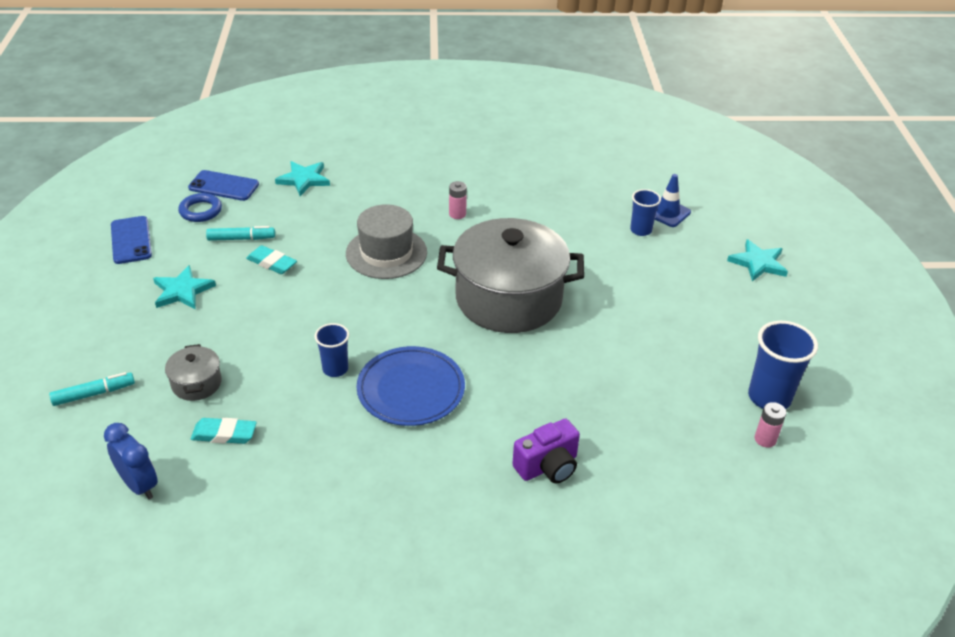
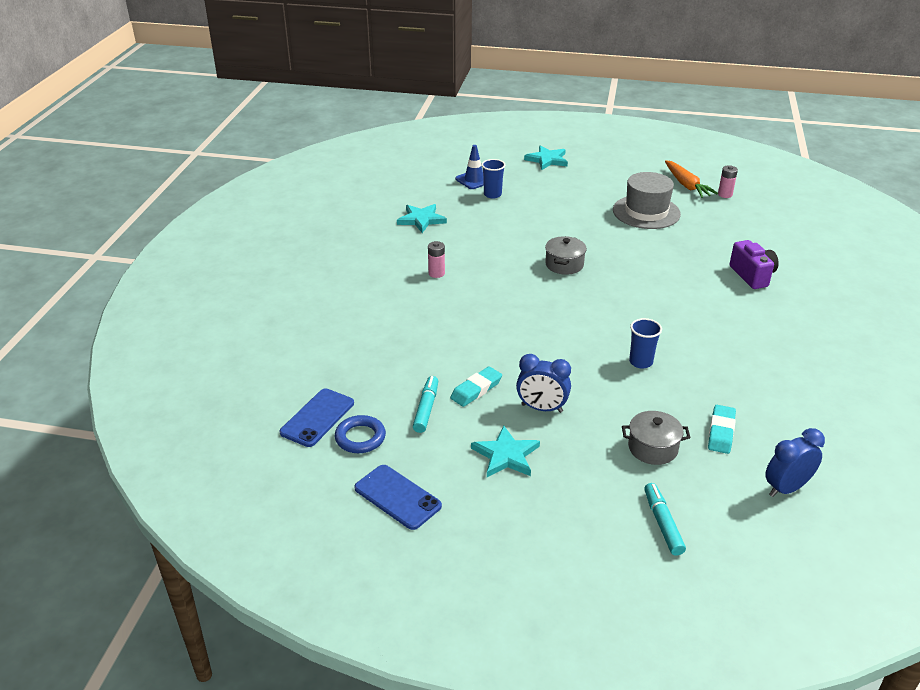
camera: 75 degrees left, 5 degrees down
(131, 240) = (397, 497): blue phone -> blue phone turned 45 degrees clockwise
(249, 306) = (542, 408): none -> blue clock
(304, 179) = (334, 358): turquoise star -> turquoise star (421, 220)
(386, 253) = (482, 318): grey hat -> grey hat (646, 212)
(411, 389) = (669, 325): blue plate -> none
(508, 299) = (564, 265): grey pot -> grey pot, size x0.42
(769, 397) = (686, 185): blue cup -> orange carrot

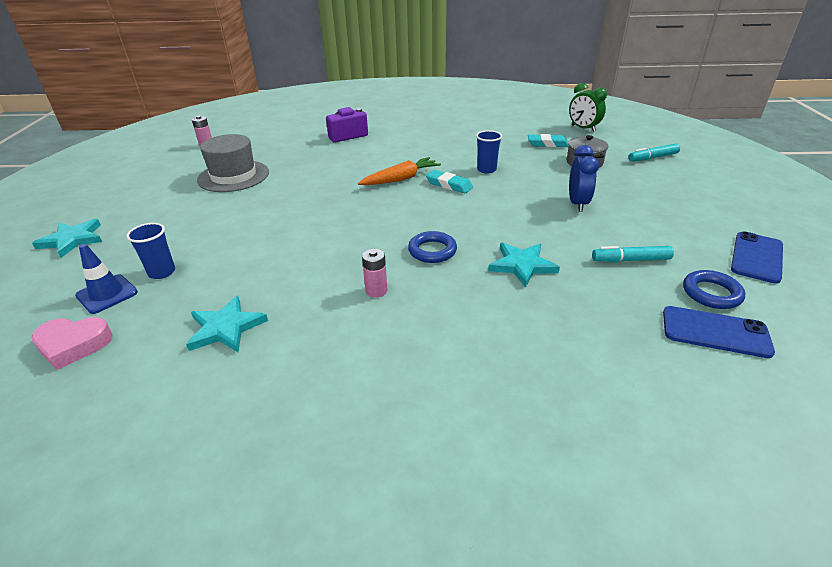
camera: 100 degrees left, 0 degrees up
(427, 177) = (73, 345): none -> pink heart
(476, 390) = (579, 236): turquoise eraser -> turquoise eraser (449, 185)
(480, 303) = (432, 251): none -> blue ring
(506, 455) = (649, 213): turquoise star -> turquoise star (522, 265)
(564, 265) = (342, 210): grey pot -> none
(686, 185) = (181, 160): orange carrot -> orange carrot (401, 179)
(786, 488) = (583, 128): blue clock -> green clock

